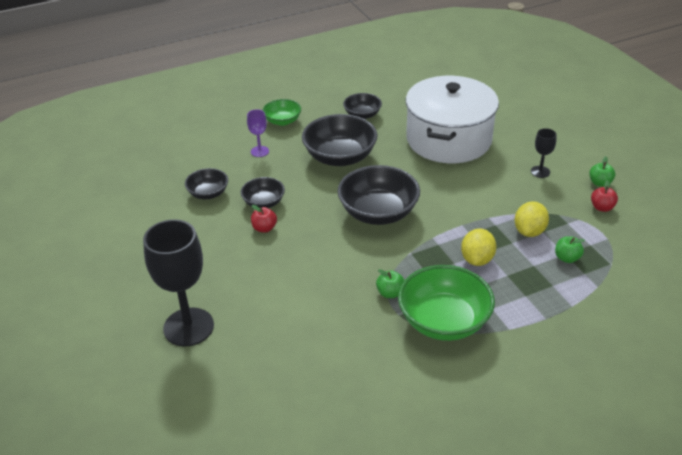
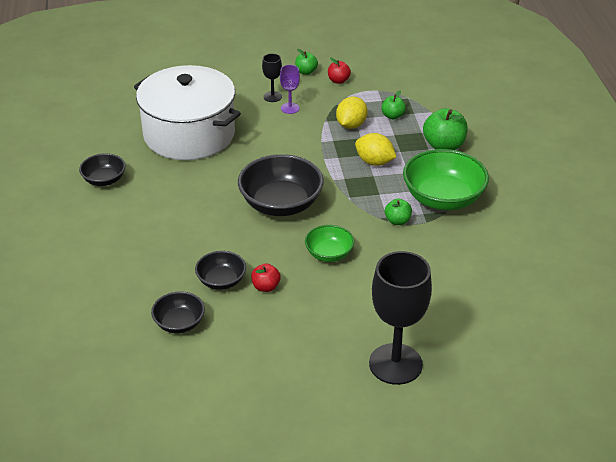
camera: 75 degrees left, 0 degrees up
(259, 151) = (122, 270): purple goblet -> purple goblet (290, 108)
(282, 121) = (72, 242): green bowl -> green bowl (329, 254)
(340, 157) = (173, 211): black bowl -> none
(529, 231) = (351, 125): yellow lemon -> yellow lemon turned 75 degrees clockwise
(538, 307) = (444, 146): none -> green apple

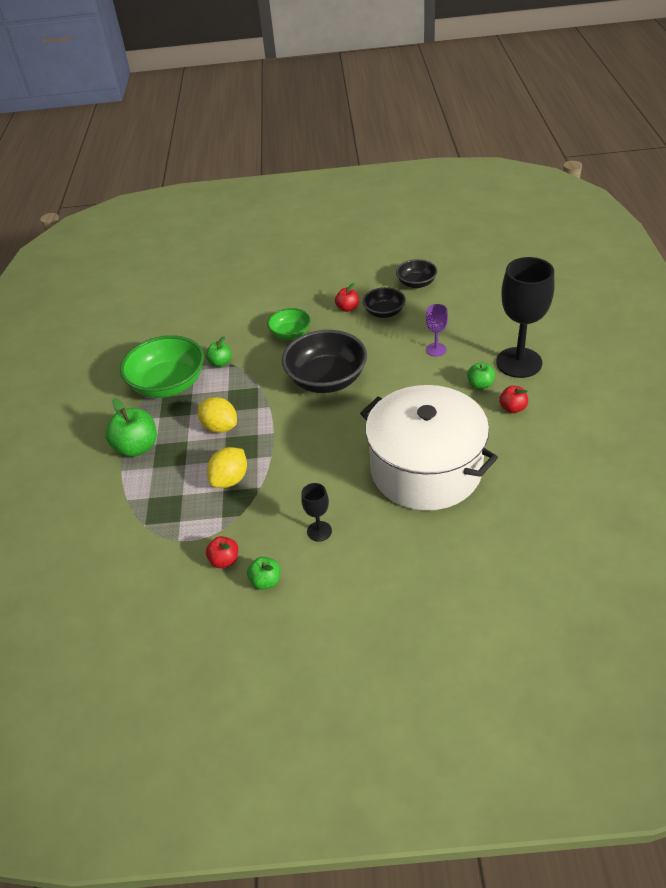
camera: 170 degrees left, 5 degrees up
(104, 180) = (512, 408): black bowl -> red apple
(290, 108) = (299, 509): purple goblet -> purple goblet (436, 349)
(392, 116) = (176, 493): green apple -> green apple (480, 384)
(395, 364) = (261, 261): black goblet -> black goblet (519, 362)

